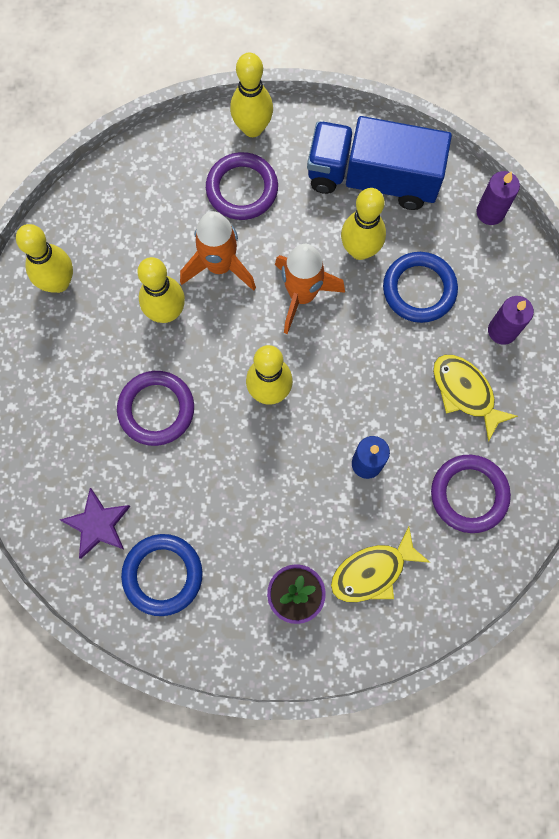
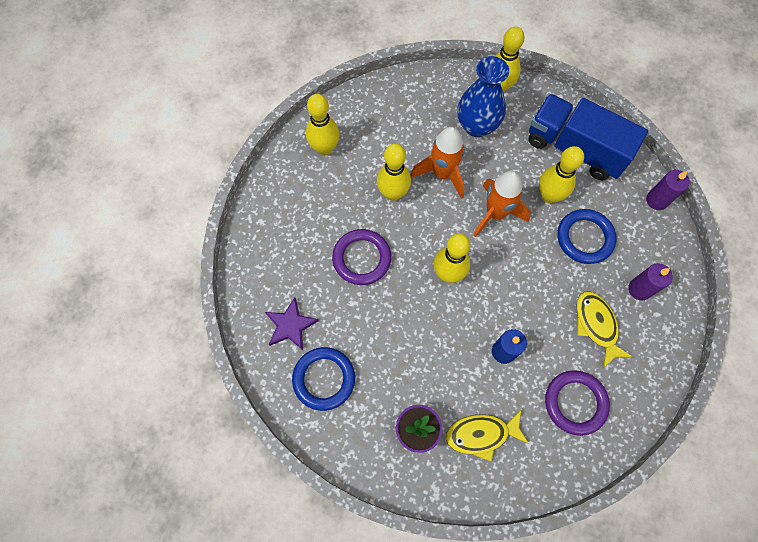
camera: 20 degrees right, 5 degrees down
(242, 189) = (476, 126): purple ring -> blue vase

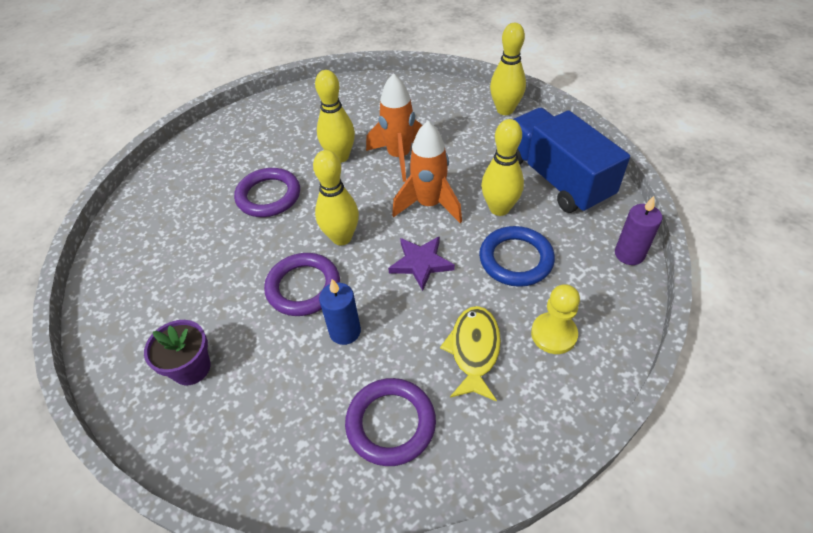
camera: 30 degrees right, 20 degrees down
(290, 325) = (159, 224): purple star -> purple star (421, 263)
(324, 148) = (306, 108): yellow bowling pin -> none
(324, 379) = (147, 280): blue ring -> none
(449, 330) = (303, 287): none -> purple ring
(476, 126) = (461, 132): blue vase -> none
(481, 434) = (256, 406): yellow fish -> none
(639, 289) = (553, 334): purple candle -> yellow pawn

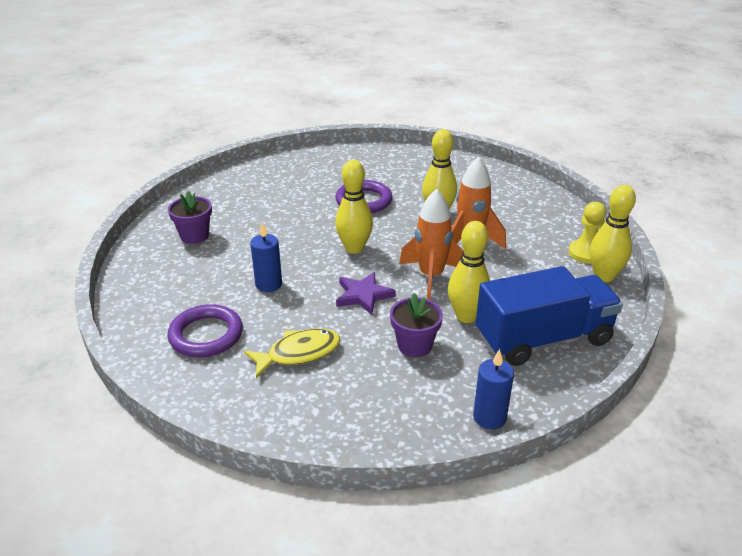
camera: 55 degrees right, 15 degrees down
(303, 287) = (293, 251): purple ring -> none
(516, 259) = (414, 345): blue ring -> purple flower pot
(553, 334) = (349, 394): yellow pawn -> yellow pawn (586, 253)
(556, 179) = (543, 339): blue truck -> blue truck turned 45 degrees clockwise
(629, 254) = (489, 417): purple candle -> blue candle

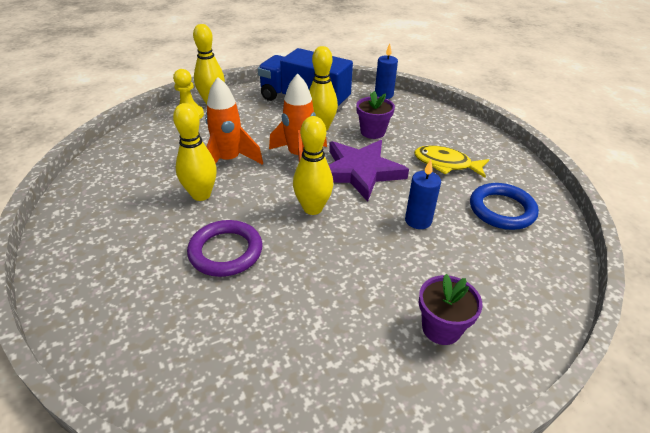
camera: 135 degrees left, 5 degrees up
(206, 335) = (502, 210): purple ring -> blue ring
(363, 295) = (360, 171): purple star -> purple star, size x1.68

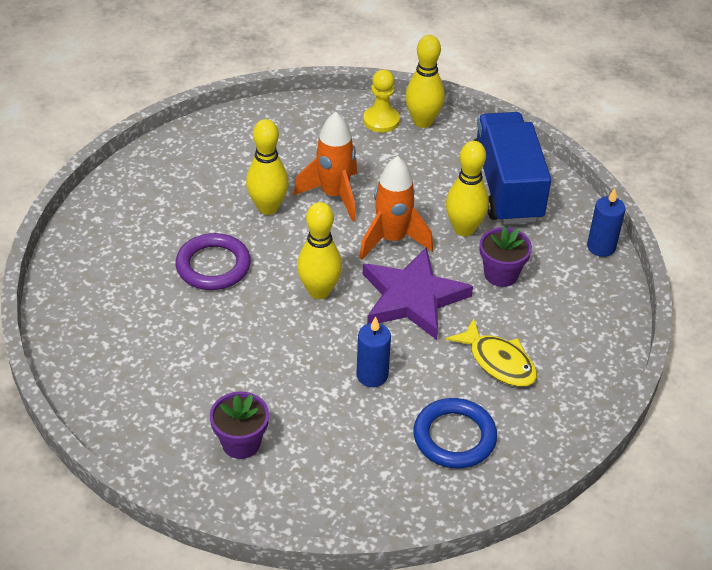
camera: 55 degrees right, 5 degrees up
(446, 164) = (498, 362): yellow fish -> yellow fish turned 150 degrees clockwise

